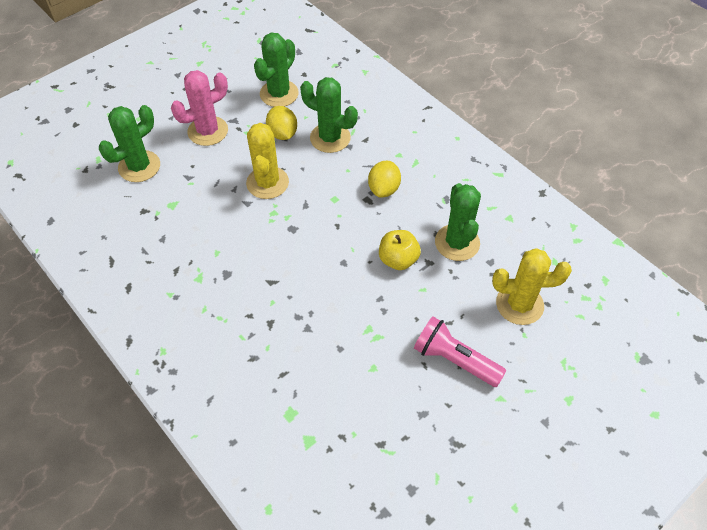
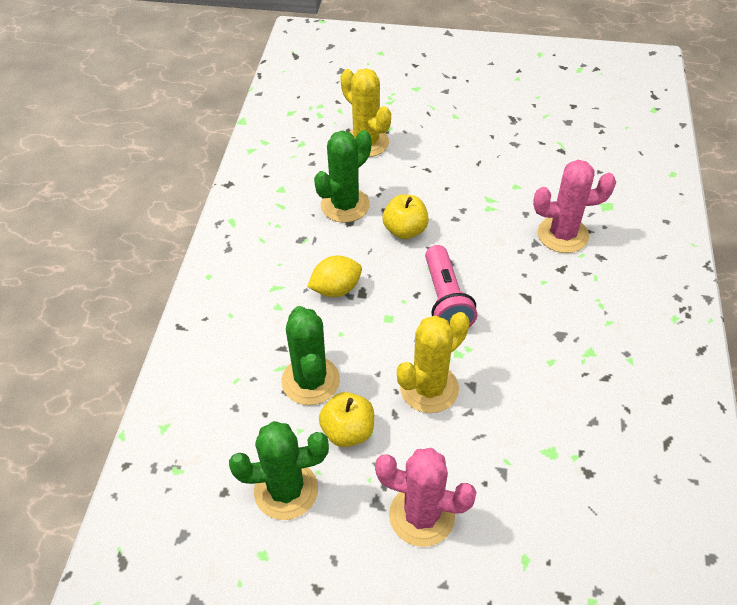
camera: 130 degrees left, 5 degrees down
(139, 166) = (547, 540): green cactus -> none
(282, 133) = (348, 431): yellow lemon -> yellow apple
(296, 353) = (562, 235): none -> pink cactus
(454, 360) = (455, 150): pink flashlight -> pink flashlight (445, 300)

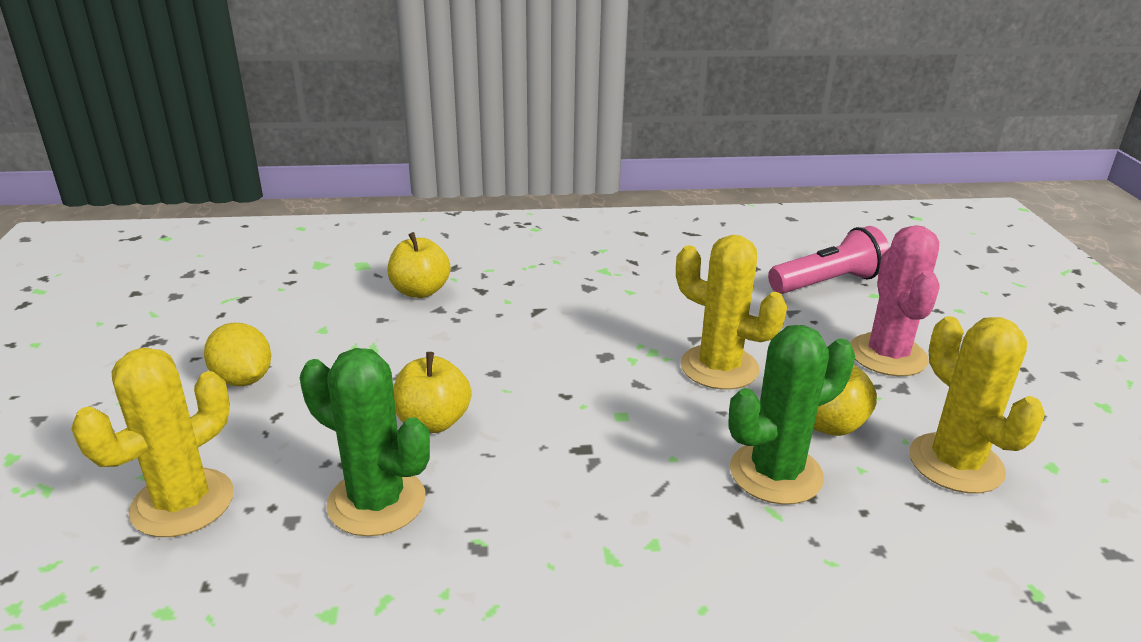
camera: 105 degrees left, 20 degrees down
(286, 490) = (955, 463): green cactus -> yellow cactus
(336, 289) = (586, 478): yellow lemon -> yellow lemon (243, 379)
(445, 300) = (566, 369): pink flashlight -> pink flashlight (828, 283)
(562, 235) = (420, 291): pink cactus -> yellow apple

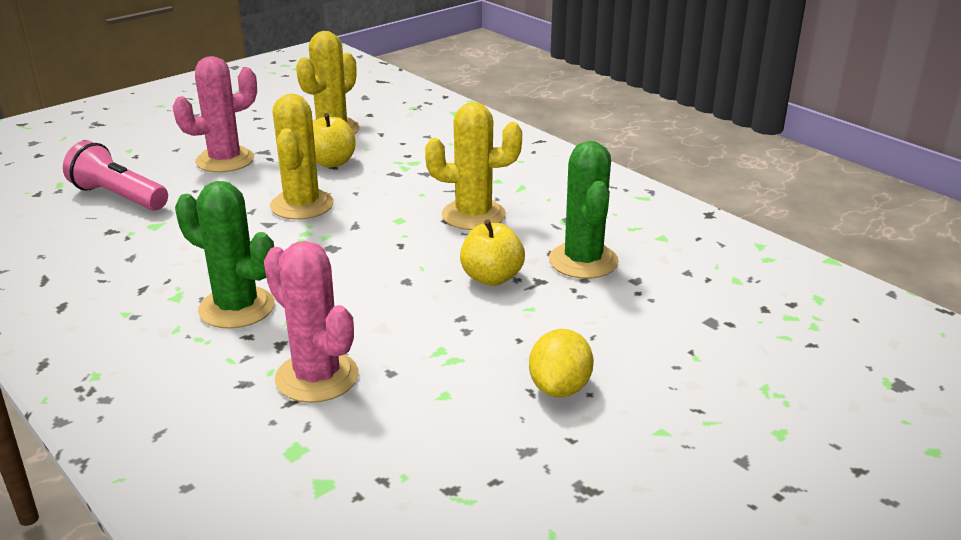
camera: 125 degrees left, 0 degrees up
(183, 503) = (685, 324): yellow cactus -> yellow cactus (473, 215)
(420, 291) = (317, 377): yellow apple -> pink cactus
(775, 473) = (399, 166): green cactus -> green cactus (237, 308)

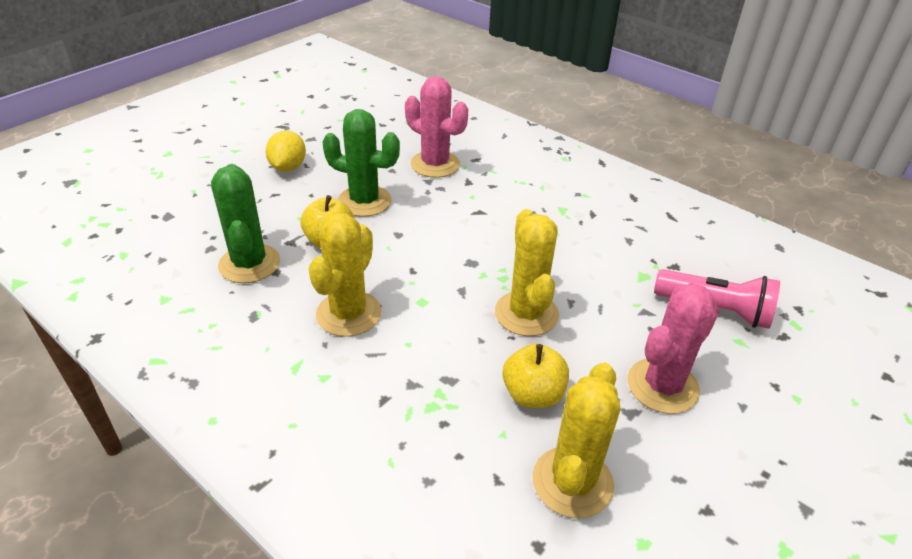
camera: 170 degrees right, 10 degrees up
(237, 308) = (513, 203): green cactus -> green cactus (364, 201)
(473, 215) = (349, 314): yellow cactus -> yellow cactus turned 60 degrees counterclockwise

